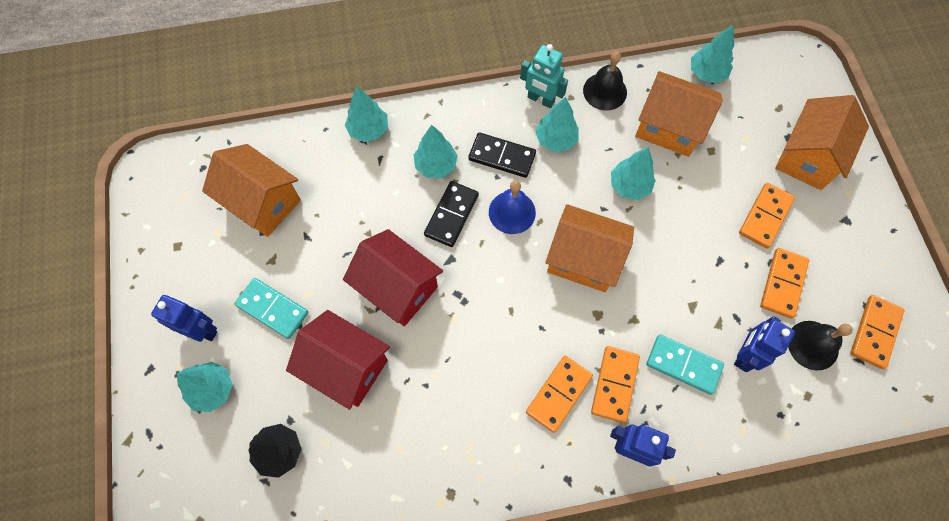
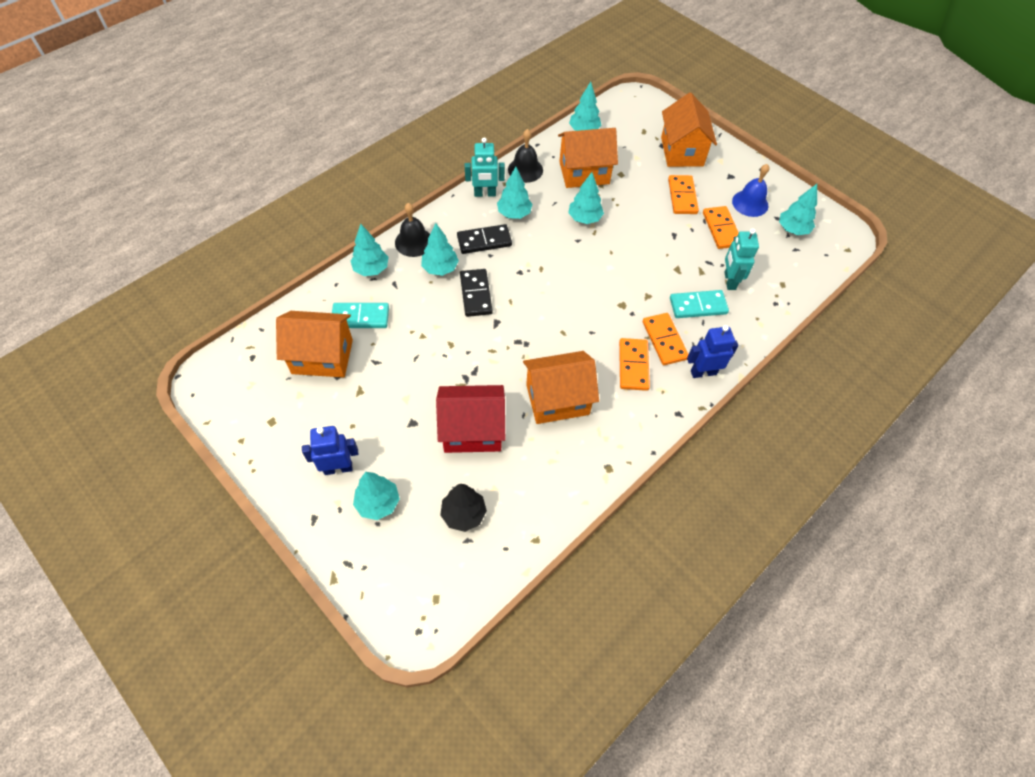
camera: 35 degrees left, 10 degrees down
(272, 309) = (385, 423): turquoise domino -> turquoise domino (360, 317)
(397, 288) = (472, 360): red house -> none
(512, 212) = (517, 272): blue bell -> blue bell (750, 203)
(583, 259) = (588, 277): orange house -> orange house (557, 399)
(744, 355) = (729, 281): blue robot -> turquoise robot
(813, 345) = (764, 254): black bell -> black bell (414, 242)
(874, 332) = (792, 229): orange domino -> turquoise tree

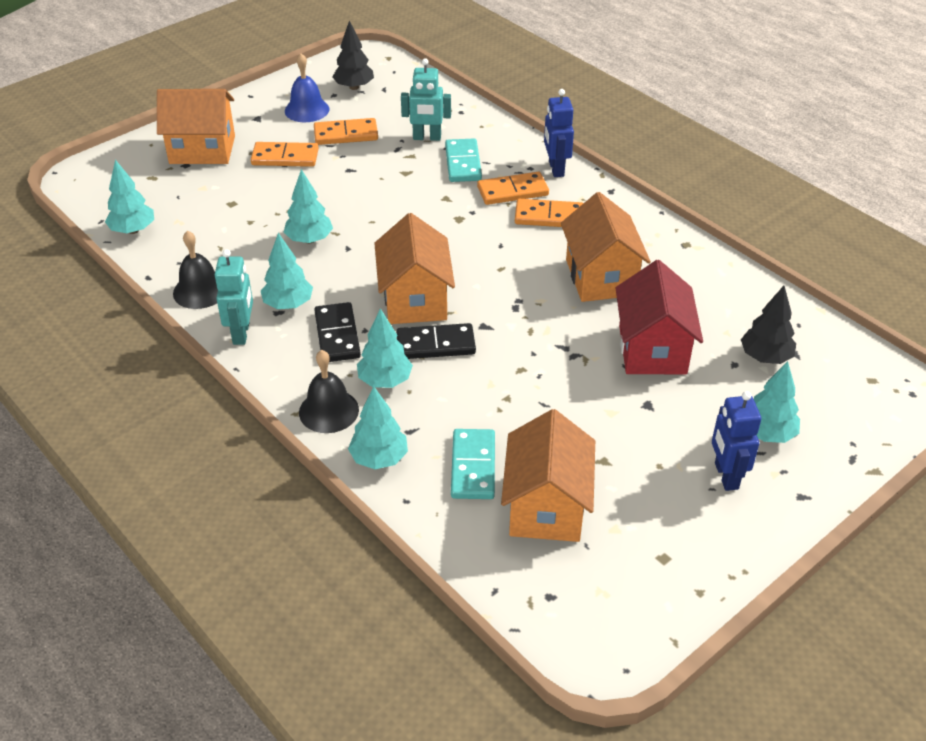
camera: 85 degrees left, 15 degrees down
(584, 173) = (221, 235): orange house -> orange house (415, 299)
(792, 229) = (354, 87): turquoise tree -> black tree

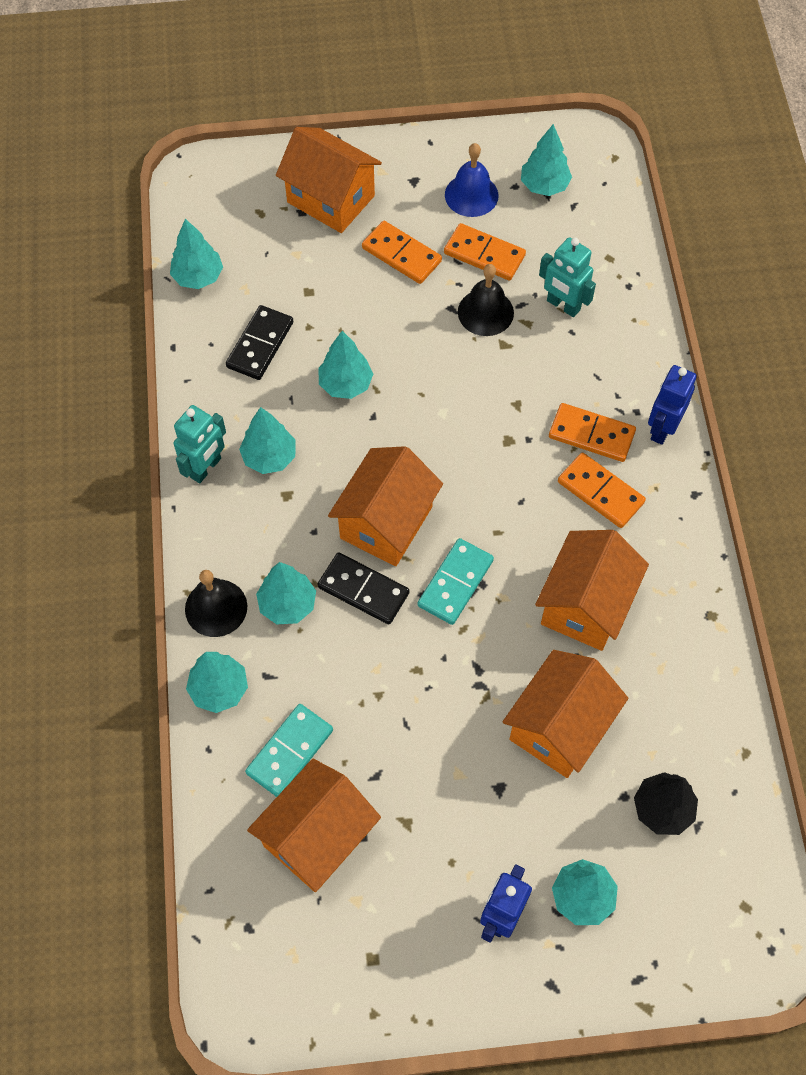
camera: 35 degrees right, 20 degrees up
(200, 291) = (205, 392): black bell -> black bell (485, 312)
(337, 335) = (285, 522): black domino -> black domino (260, 345)
(354, 87) = (544, 186): black tree -> turquoise tree
(463, 163) = (571, 364): turquoise domino -> turquoise domino (455, 583)
(652, 349) = (560, 727): red house -> orange house

